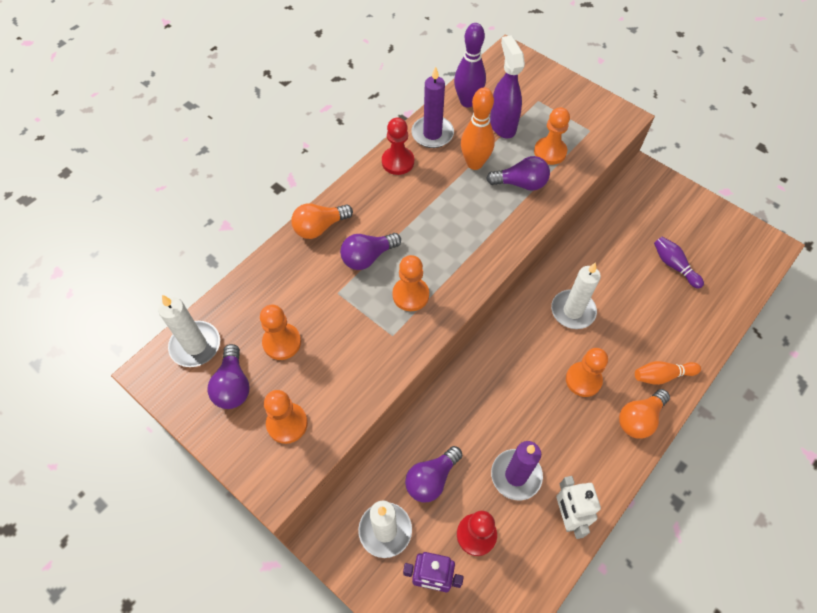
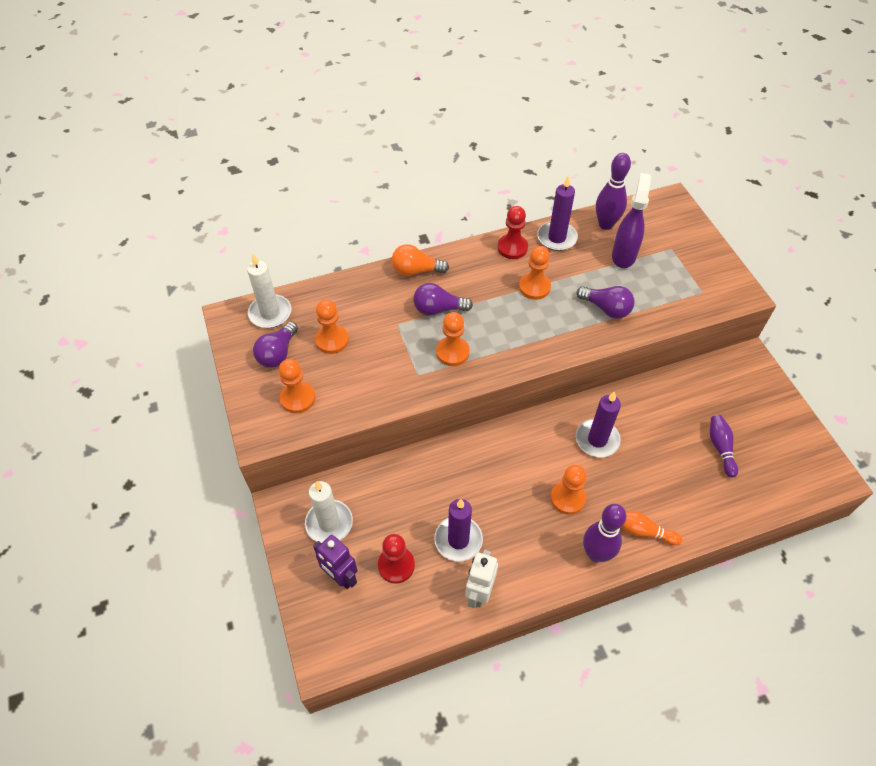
camera: 30 degrees right, 5 degrees down
(431, 479) = (389, 506): purple light bulb -> none
(474, 163) = (577, 276): orange bowling pin -> none
(550, 152) = (651, 294): orange pawn -> orange pawn (534, 287)
(573, 311) = (597, 440): white candle -> purple candle
(639, 419) = (596, 554): orange light bulb -> purple bowling pin

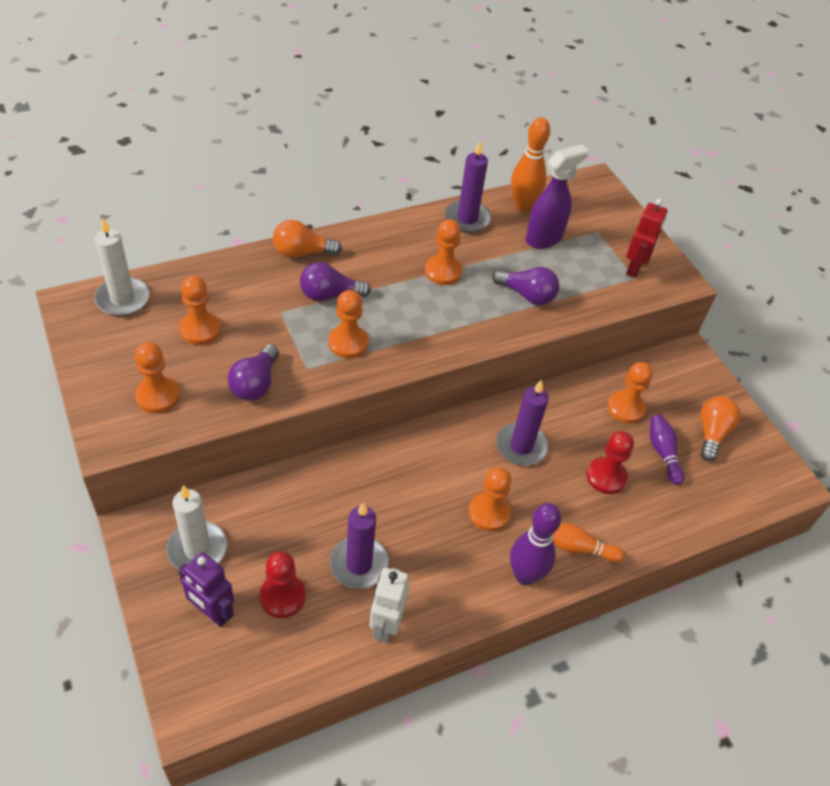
camera: 10 degrees left, 5 degrees down
(278, 353) = (132, 344): purple light bulb -> purple light bulb (255, 384)
(512, 248) = (416, 229): red pawn -> red pawn (606, 477)
(606, 224) = (522, 205): purple bowling pin -> orange bowling pin
(623, 255) = (544, 238): purple spray bottle -> purple spray bottle turned 45 degrees clockwise
(689, 406) = (625, 408): none -> orange pawn
(702, 283) = (634, 268): none -> red robot
(765, 431) = (712, 434): none -> orange light bulb

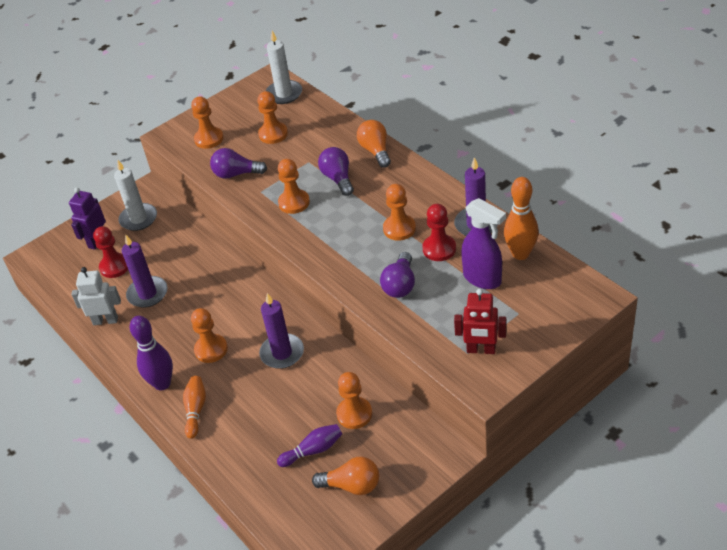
camera: 85 degrees right, 5 degrees down
(606, 477) = (271, 414): red pawn -> red pawn (439, 249)

